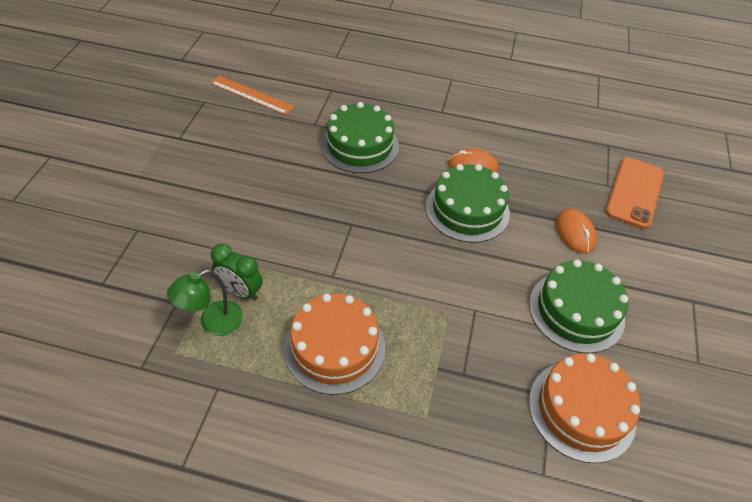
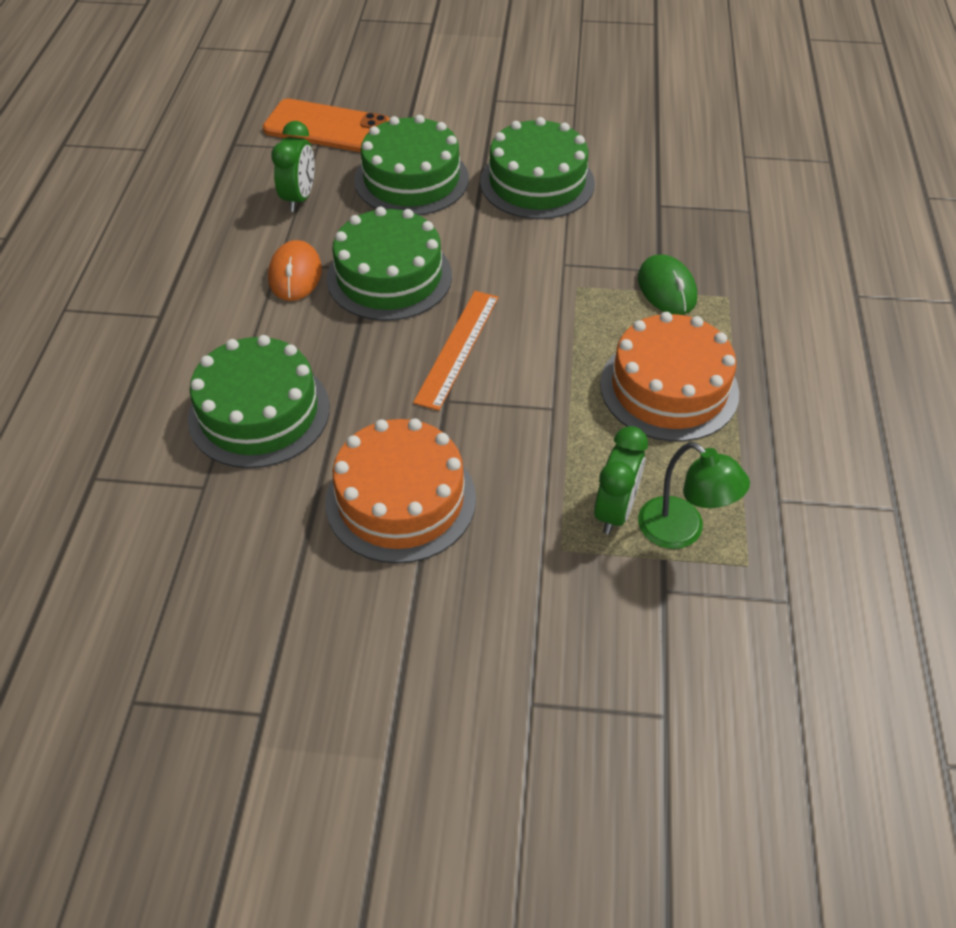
camera: 95 degrees left, 0 degrees up
(252, 95) = (109, 612): orange ruler -> orange ruler (457, 348)
(440, 374) = (666, 289): none -> green mouse
(550, 173) = (299, 198): none -> green clock
(575, 233) = (411, 179): orange mouse -> green cake
(581, 410) = (665, 183): orange cake -> orange cake (401, 499)

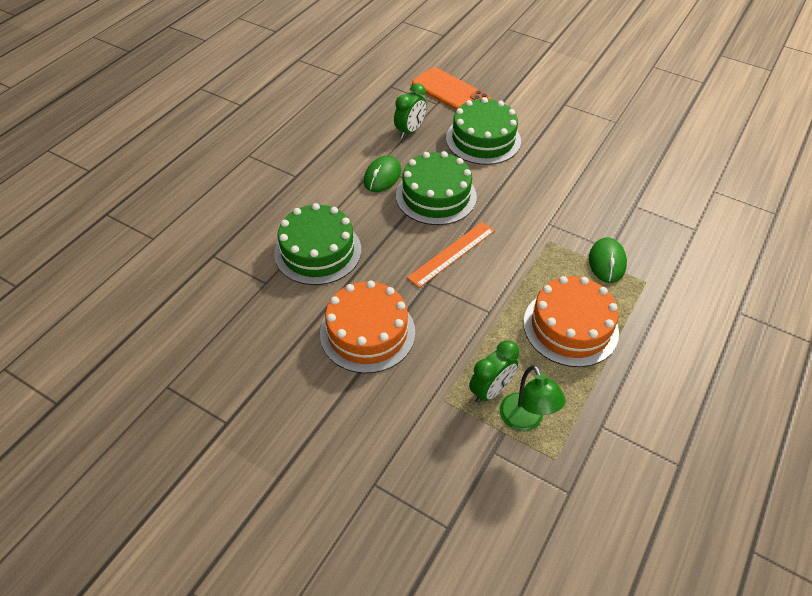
camera: 25 degrees right, 0 degrees up
(295, 274) = (382, 176): orange mouse -> green mouse
(537, 182) = (561, 165): green cake -> none

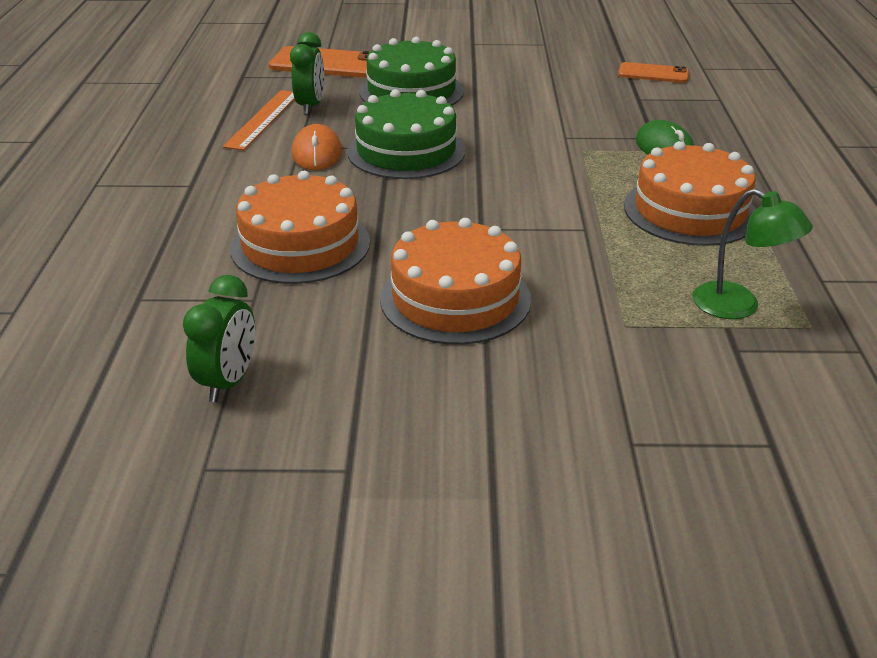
camera: 30 degrees left, 15 degrees down
(318, 251) = (300, 245): green cake -> orange cake
(382, 176) = (317, 153): green mouse -> orange mouse
(451, 253) = (482, 194): orange ruler -> orange ruler (263, 119)
(490, 390) = (668, 295): green clock -> green clock (228, 381)
(669, 183) = (653, 73): none -> orange phone

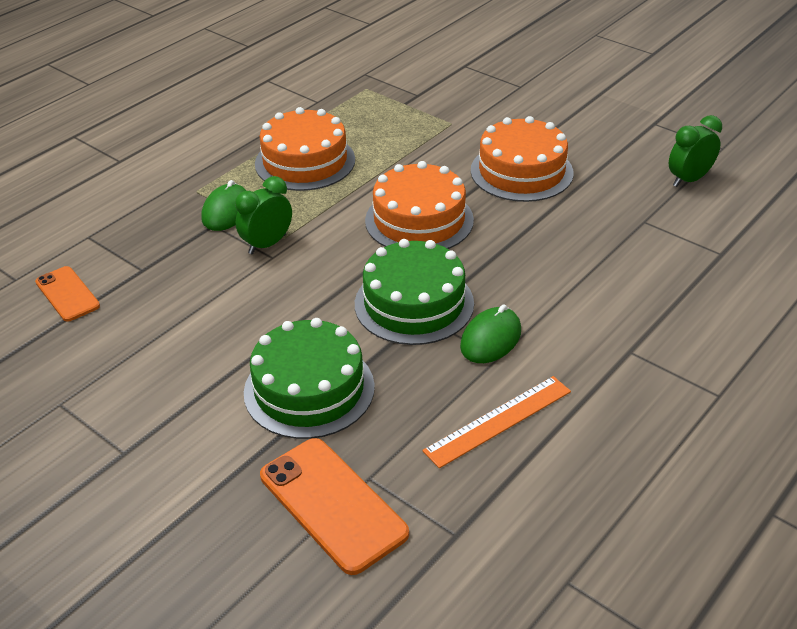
camera: 140 degrees left, 5 degrees up
(300, 245) = (583, 248): orange cake -> orange cake (419, 220)
(310, 106) = (433, 418): green clock -> green clock (267, 244)
(317, 153) = (491, 339): orange mouse -> green mouse
(738, 306) = (382, 108): green lamp -> none

